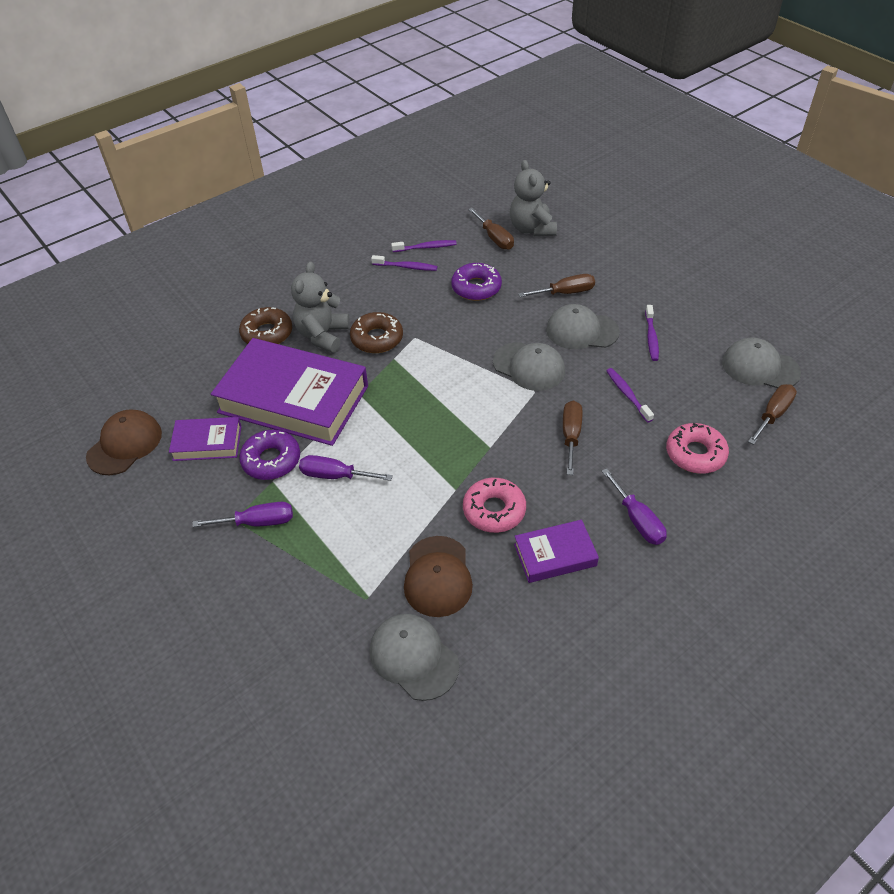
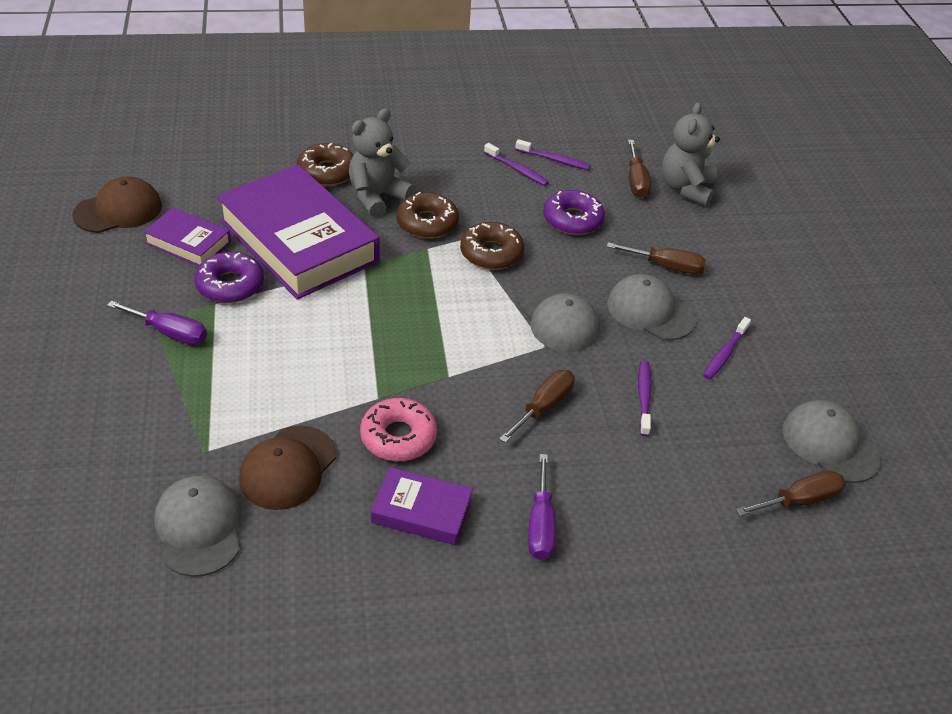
camera: 25 degrees right, 5 degrees down
(335, 475) = (275, 327): purple screwdriver -> none
(442, 340) = (491, 253): none -> brown donut
(695, 454) = (667, 494): pink donut -> none

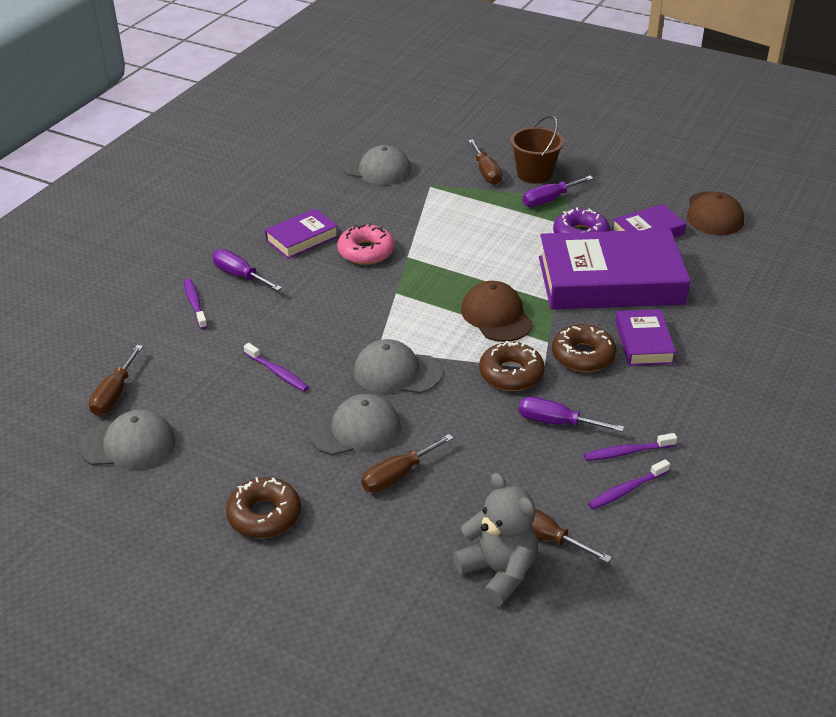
camera: 130 degrees right, 5 degrees down
(114, 367) = (534, 174): none -> brown bucket
(288, 468) = (386, 206): brown cap -> brown cap (496, 316)
(327, 172) = (704, 328): brown donut -> brown donut (264, 515)
(377, 197) = (643, 342): grey teddy bear -> purple book
(522, 210) = (556, 422): none -> purple screwdriver
(544, 407) = (323, 321): brown screwdriver -> brown screwdriver (486, 172)
(572, 220) = (516, 449): purple donut -> none
(725, 354) = (267, 445): purple toothbrush -> purple toothbrush (195, 304)

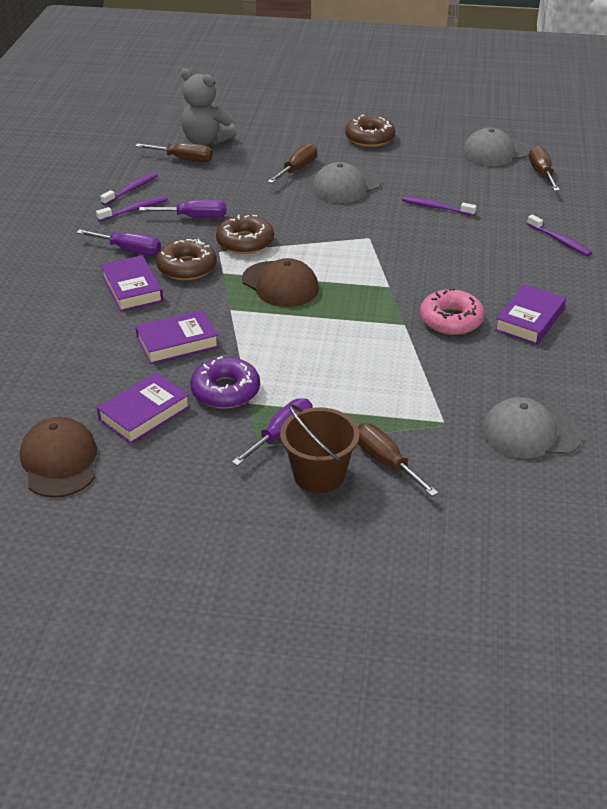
camera: 160 degrees right, 0 degrees up
(240, 275) = (549, 271): purple screwdriver -> purple screwdriver (129, 250)
(397, 372) = (341, 225): grey cap -> none
(610, 280) = (177, 342): purple book -> purple book, size x0.48

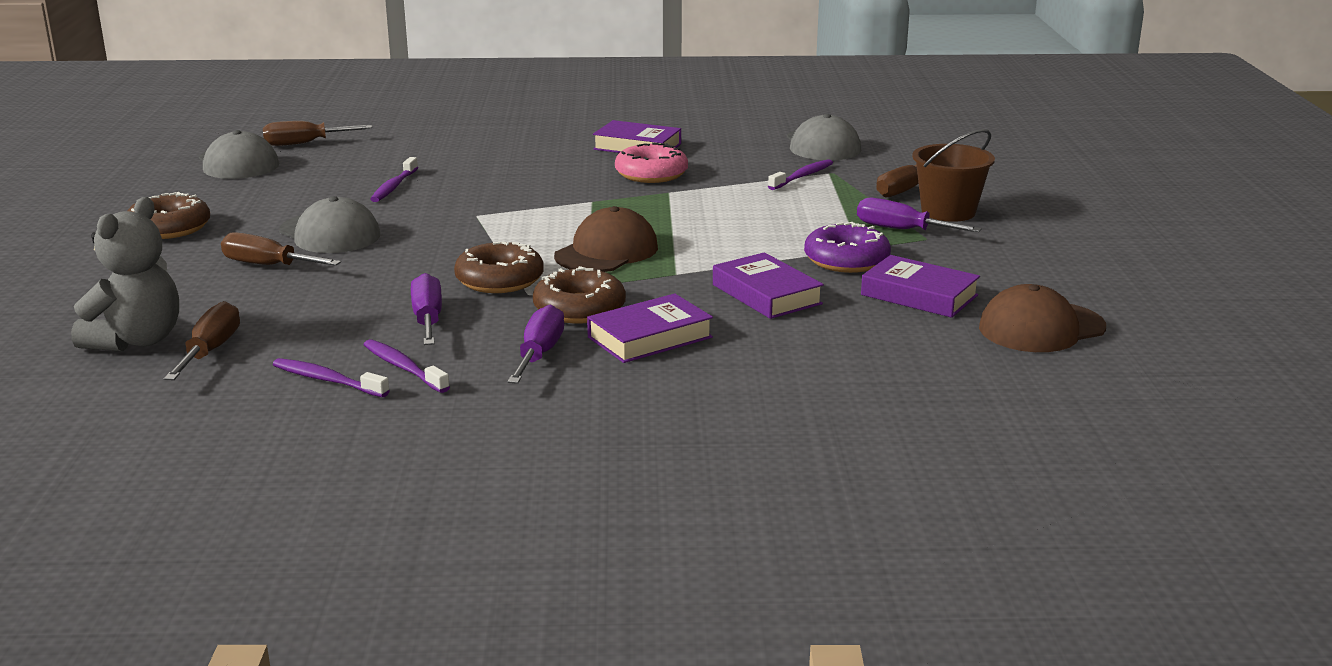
camera: 100 degrees left, 15 degrees down
(560, 241) = (471, 136): purple toothbrush -> purple toothbrush (802, 176)

